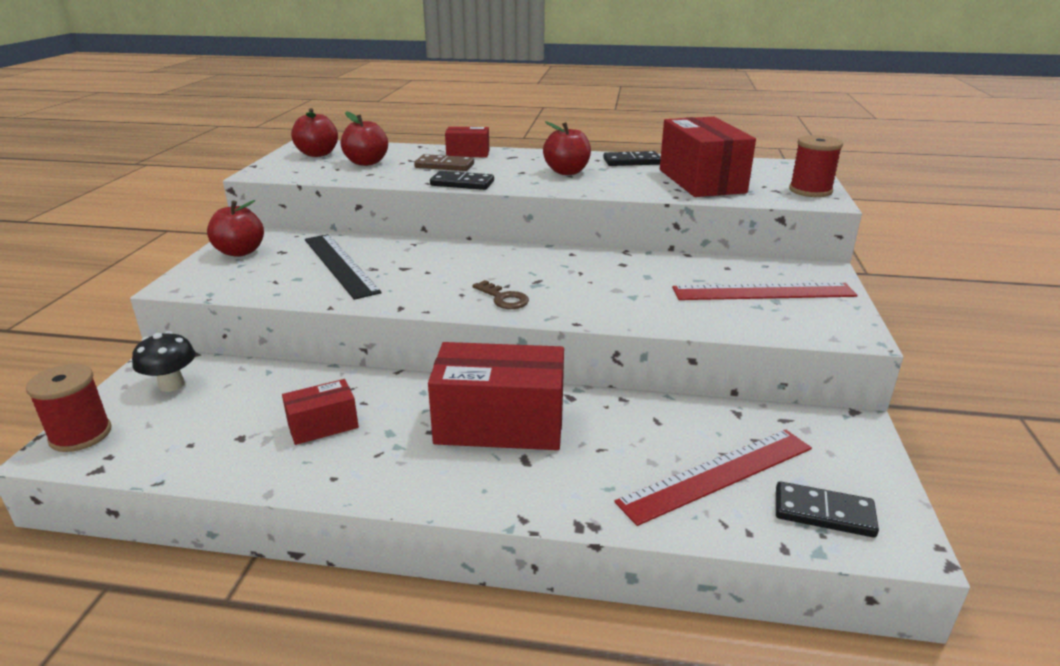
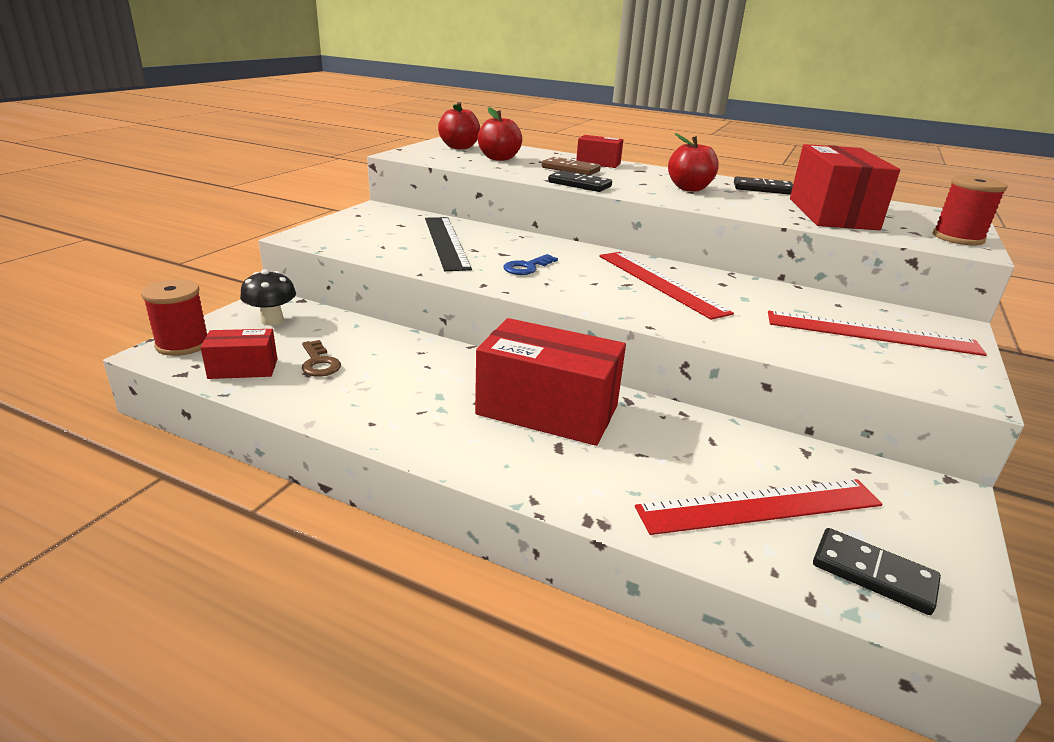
camera: 15 degrees right, 0 degrees up
(240, 252) = (365, 220): red apple -> none
(323, 426) = (382, 378): red box -> red box (243, 368)
(435, 280) = (527, 267): none -> blue key
(503, 298) = (586, 293): brown key -> brown key (319, 363)
(567, 274) = (660, 283): none -> red ruler

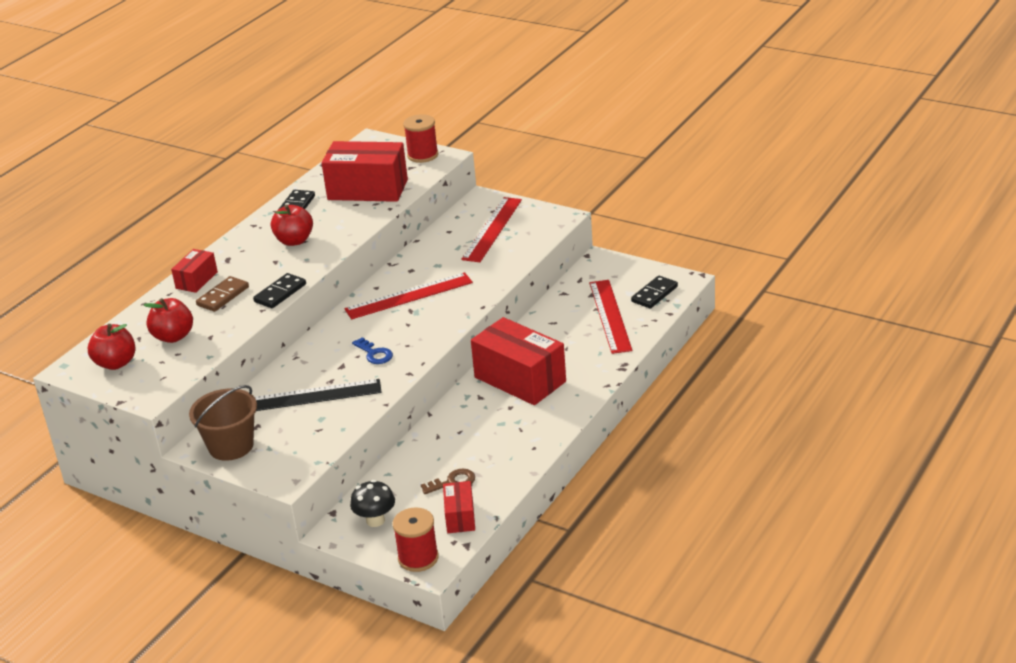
camera: 80 degrees left, 5 degrees up
(371, 217) = (231, 446): none -> brown bucket
(547, 410) = (520, 379): red box -> red box turned 75 degrees counterclockwise

